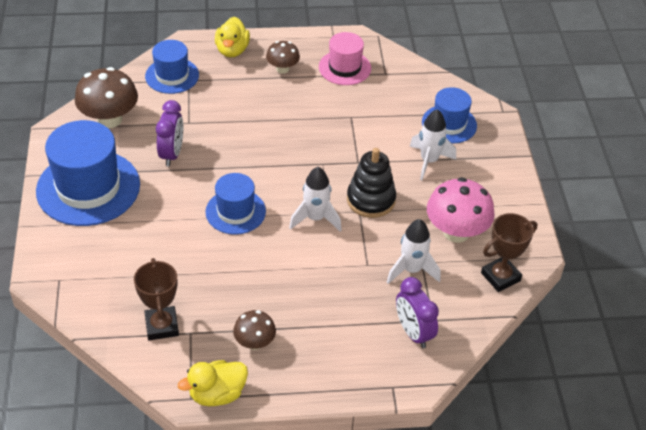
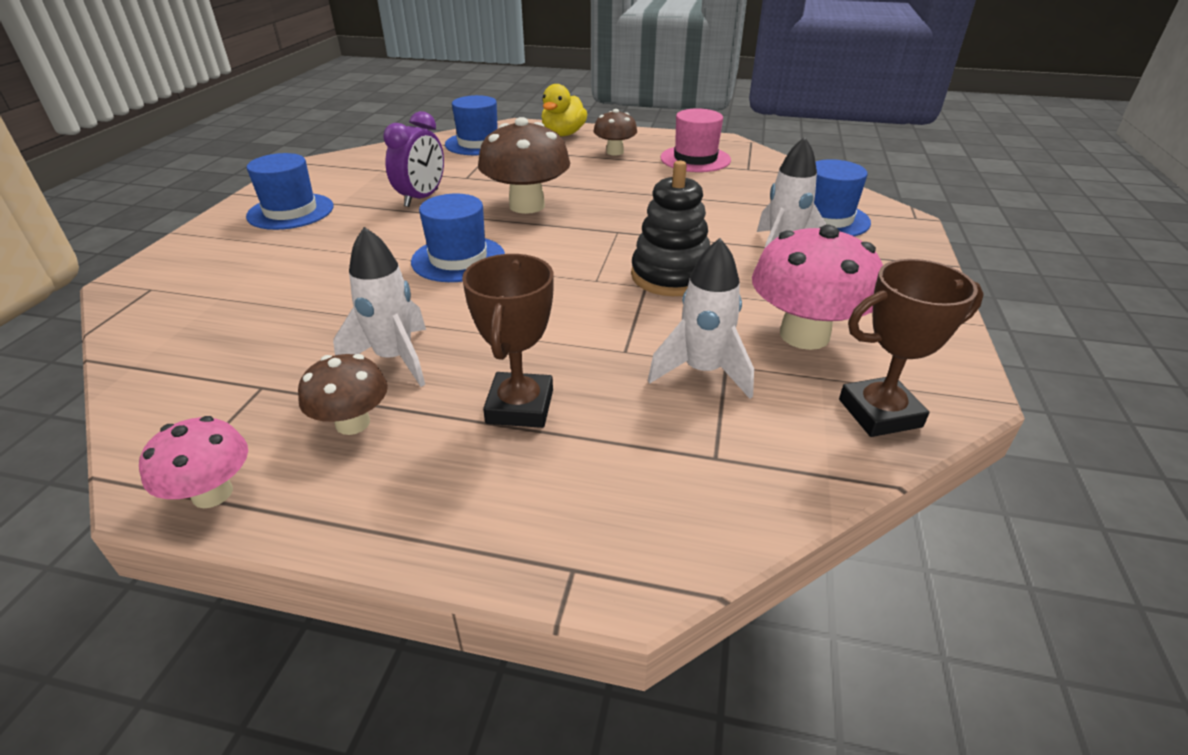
camera: 20 degrees right, 10 degrees down
(88, 188) = (290, 211): blue hat -> blue hat, size x0.58
(109, 119) = (376, 164): brown mushroom -> brown mushroom (527, 206)
(162, 326) = (227, 368): brown trophy -> brown trophy (520, 406)
(217, 394) = (212, 493): yellow duck -> pink mushroom
(315, 218) = (571, 283): white rocket -> white rocket (394, 359)
(413, 332) = (665, 471): purple clock -> none

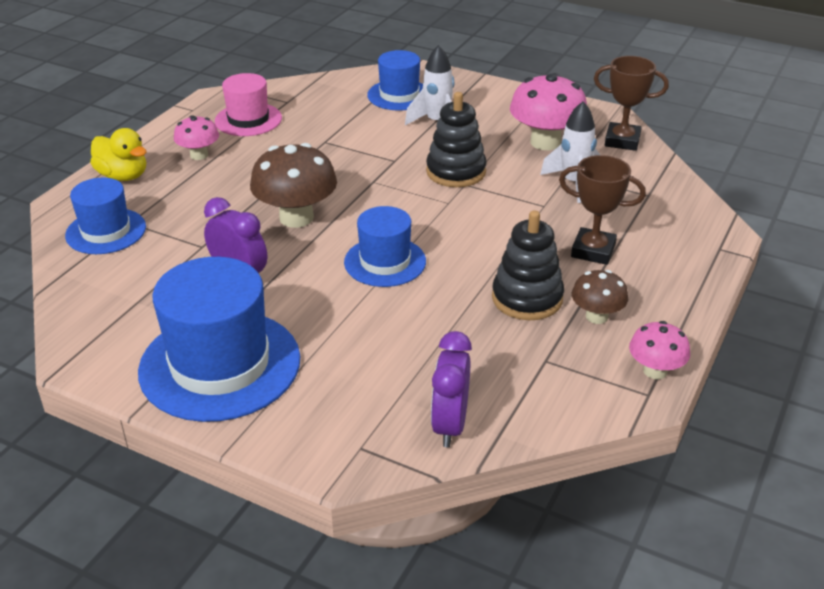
camera: 75 degrees left, 0 degrees up
(161, 333) = (450, 425): none -> purple clock
(290, 211) = (220, 365): blue hat -> blue hat, size x1.72
(394, 359) = (527, 298): white rocket -> black stacking toy
(615, 152) = (199, 155): brown mushroom -> pink mushroom
(879, 413) = (622, 141): brown trophy -> brown trophy turned 75 degrees counterclockwise

